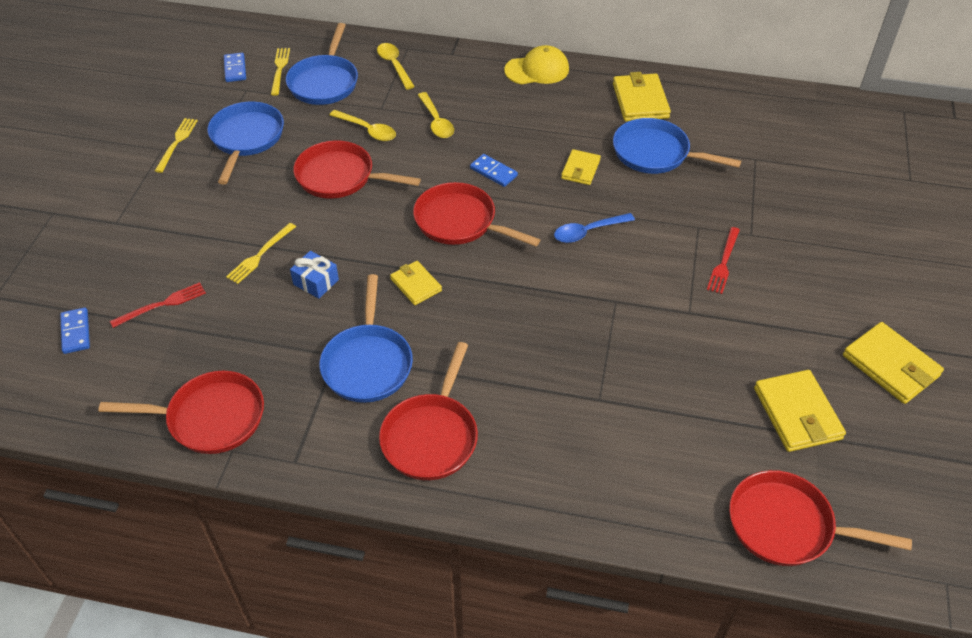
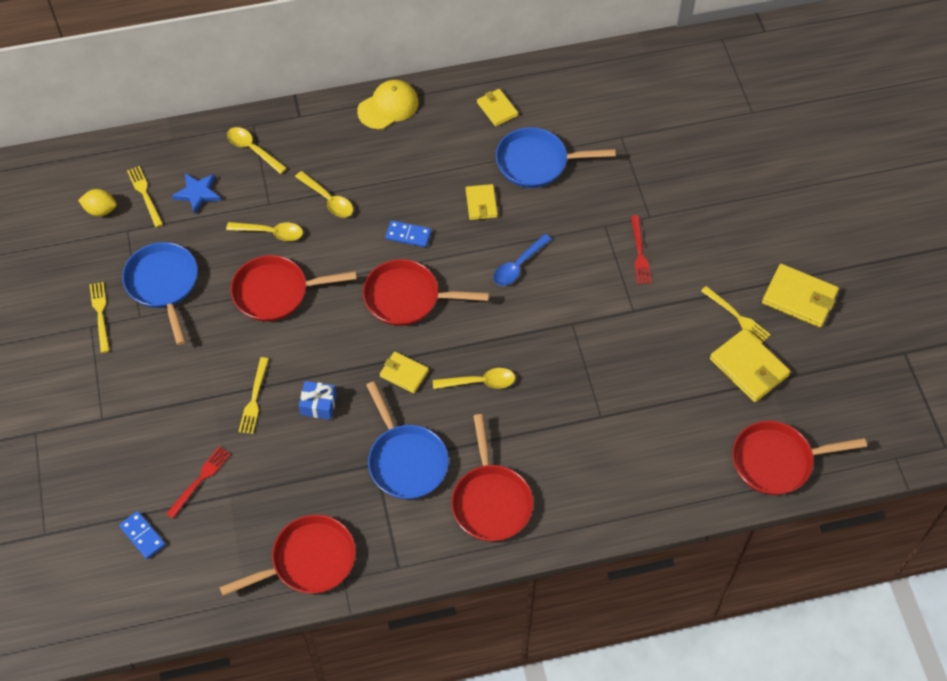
camera: 25 degrees left, 10 degrees up
(235, 69) = (101, 210): blue domino -> yellow lemon
(324, 82) = (197, 193): blue pan -> blue star
(487, 320) = (479, 382): none -> yellow spoon
(640, 101) = (497, 109): yellow wallet -> yellow wallet, size x0.61
(806, 358) = (736, 316): none -> yellow fork

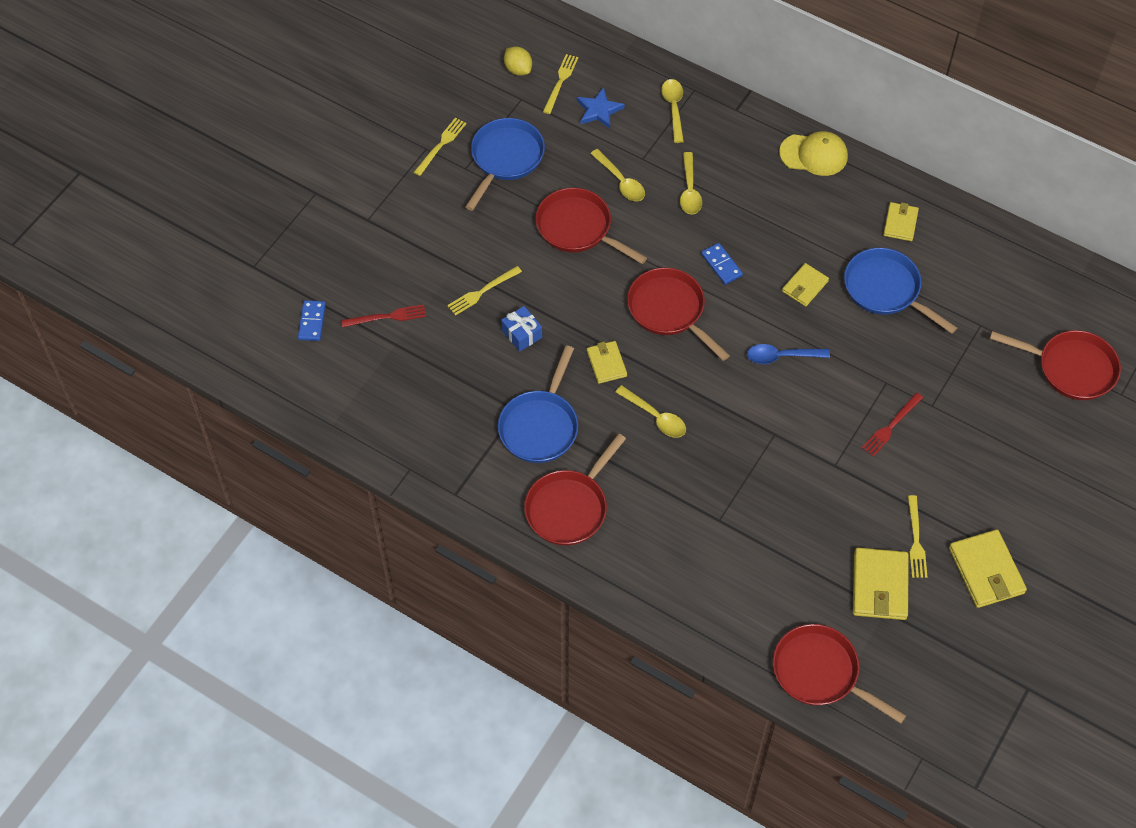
camera: 45 degrees right, 0 degrees up
(308, 561) = (400, 435): red pan -> red pan (1071, 368)

